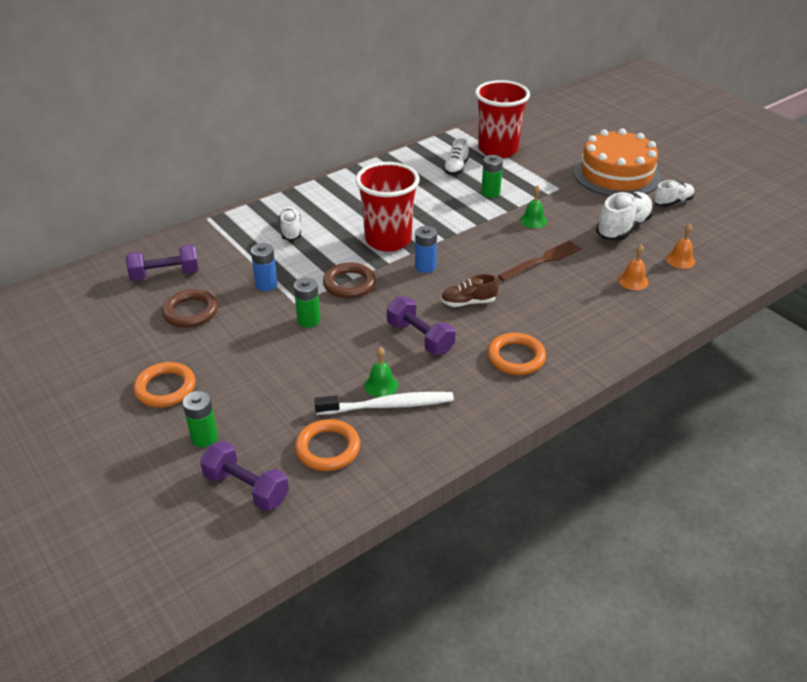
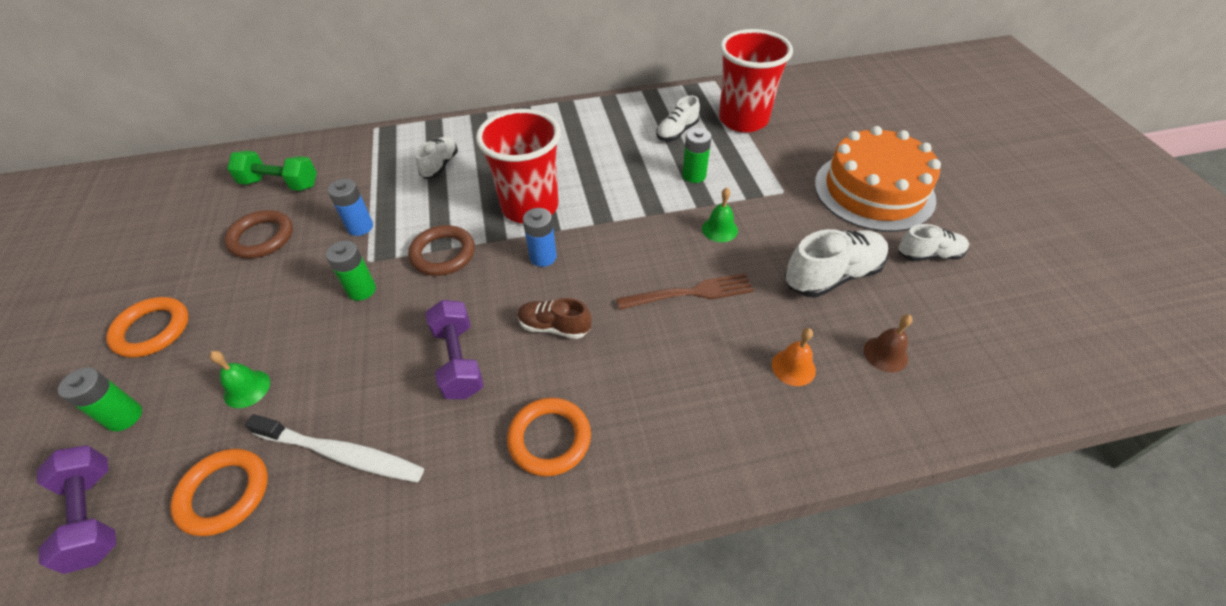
camera: 25 degrees right, 10 degrees up
(165, 275) = (280, 184): purple dumbbell -> green dumbbell
(381, 385) = (359, 417): green bell -> green bell (247, 388)
(680, 260) = (885, 354): orange bell -> brown bell

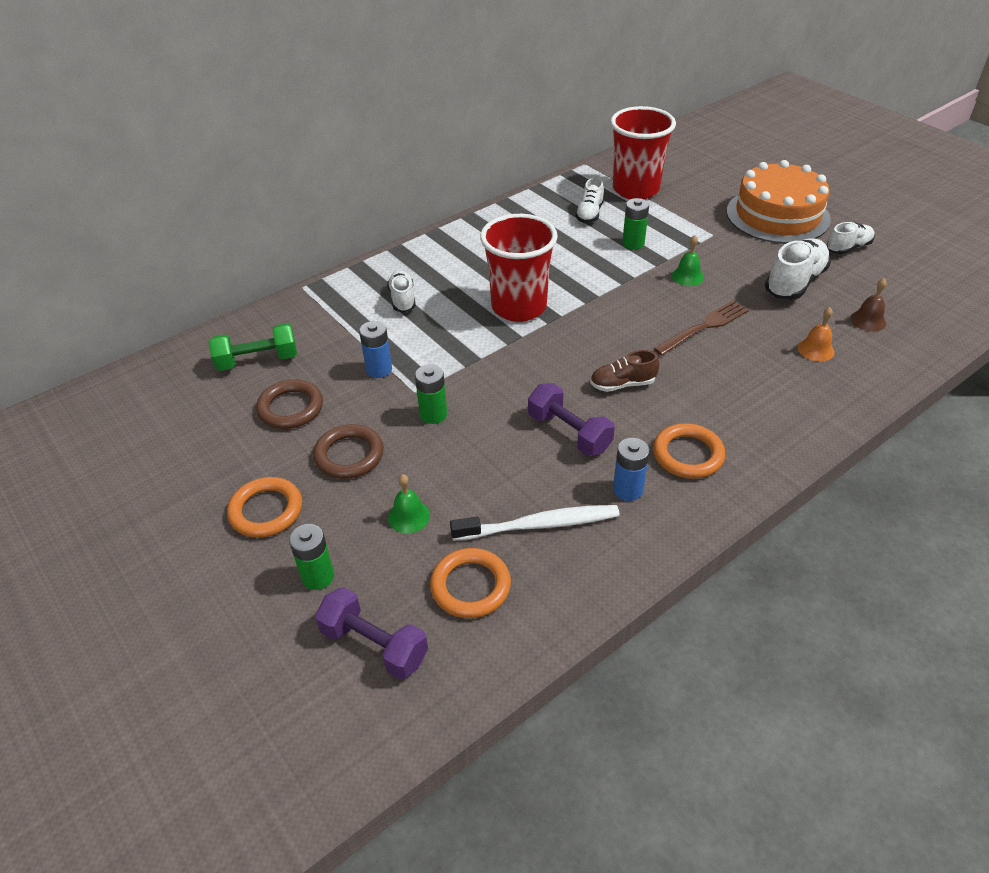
camera: 25 degrees left, 5 degrees down
(443, 254) = (478, 365): brown ring -> brown ring (349, 455)
(543, 257) = (566, 340): blue battery -> blue battery (628, 489)

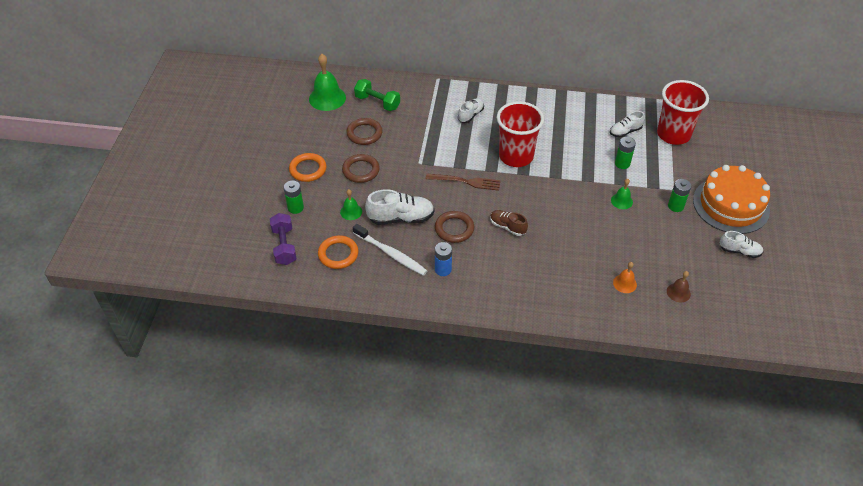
camera: 45 degrees right, 5 degrees up
(172, 401) = (327, 98): none -> green bell
(379, 369) = (418, 142): blue battery -> none
(433, 414) = (412, 178): green battery -> green battery (675, 206)
(569, 432) = (454, 229): purple dumbbell -> brown ring
(688, 455) = (488, 277): orange ring -> none
(704, 326) = (588, 231): brown fork -> brown fork (466, 182)
(794, 282) = (673, 245): white shoe -> white shoe (401, 218)

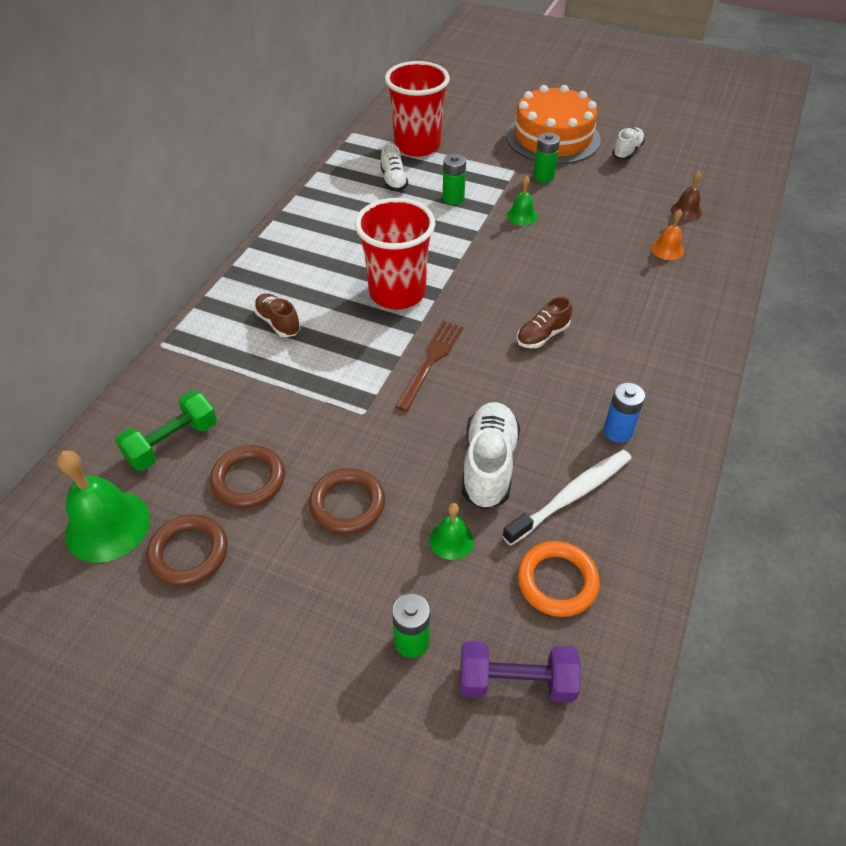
camera: 75 degrees left, 0 degrees up
(308, 169) = (307, 598): orange ring -> none
(454, 229) = (531, 398): brown ring -> brown ring (189, 553)
(470, 115) = (278, 323): white shoe -> brown shoe

